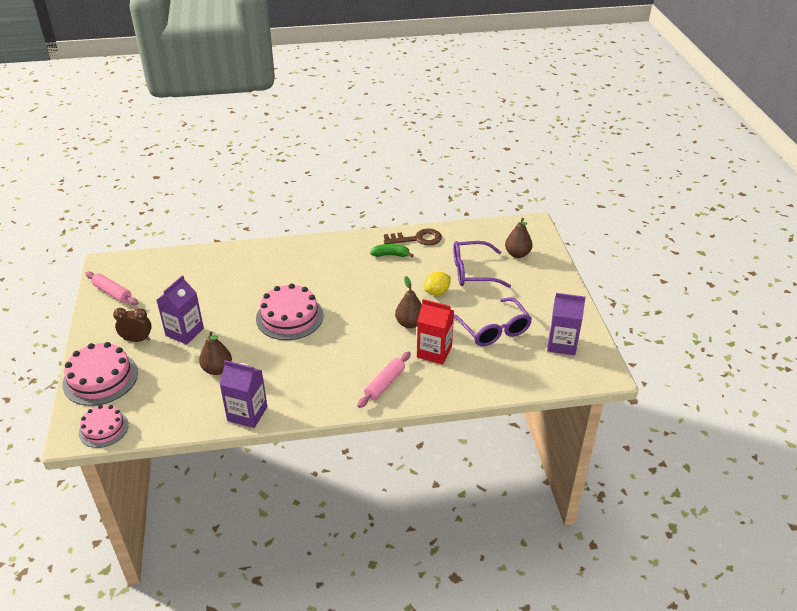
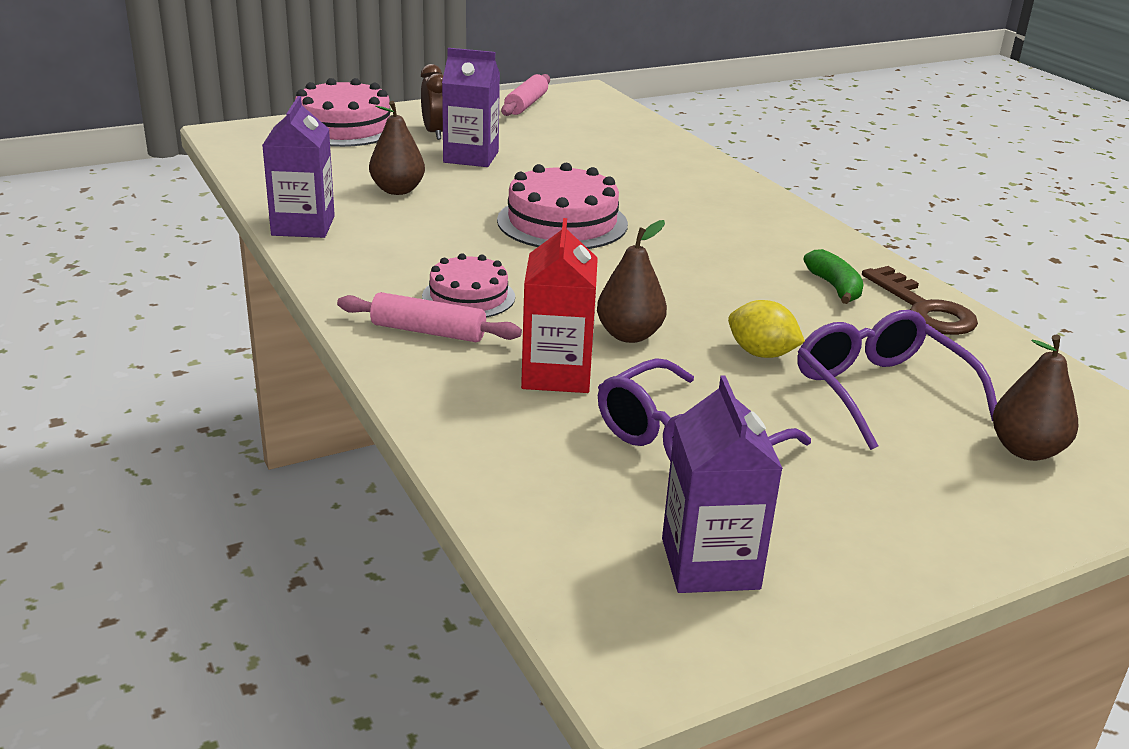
camera: 70 degrees right, 10 degrees down
(103, 428) = (244, 145): pink cake -> pink cake (468, 296)

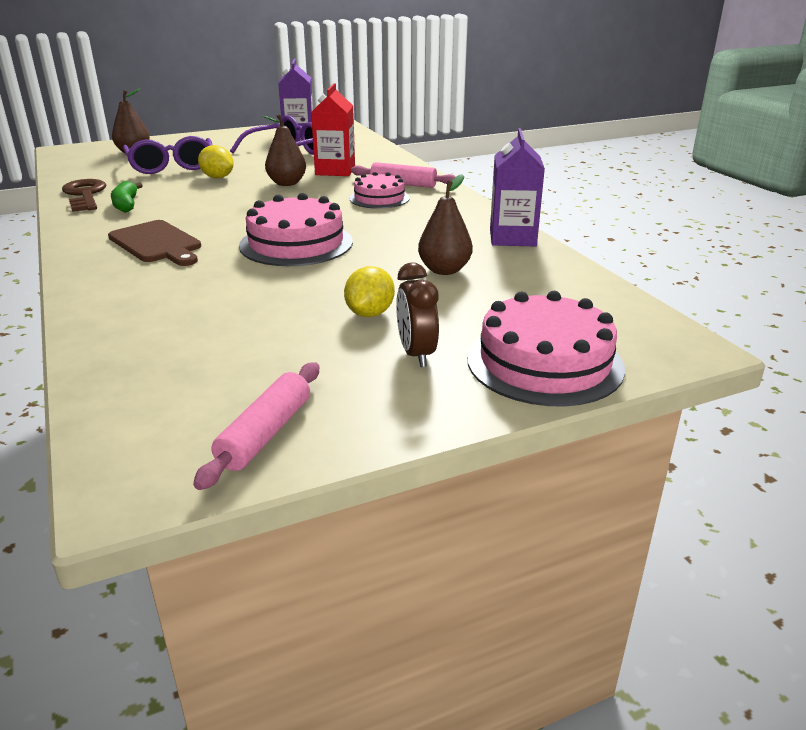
camera: 175 degrees left, 0 degrees up
(471, 157) = (370, 313): purple carton -> yellow lemon
(722, 225) = (157, 243): none -> brown cutting board

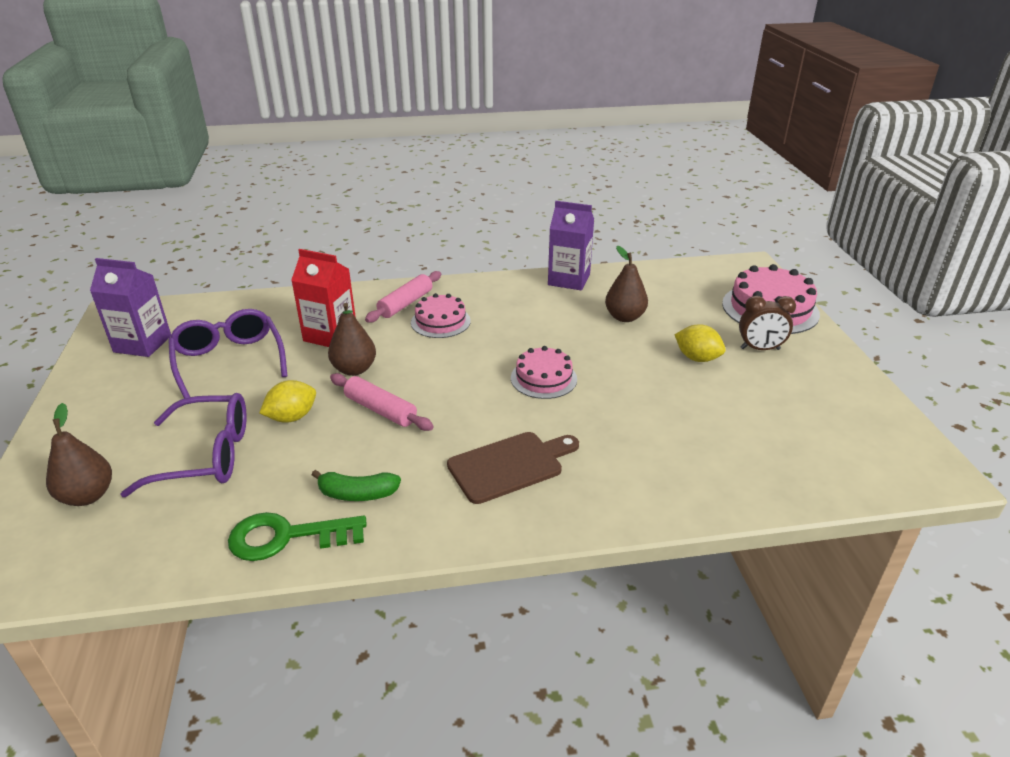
camera: 75 degrees left, 5 degrees up
(85, 195) = (287, 537): brown key -> green key
(265, 434) = (865, 416): pink rolling pin -> pink rolling pin (380, 410)
(296, 243) = (543, 378): pink cake -> pink cake, size x0.62

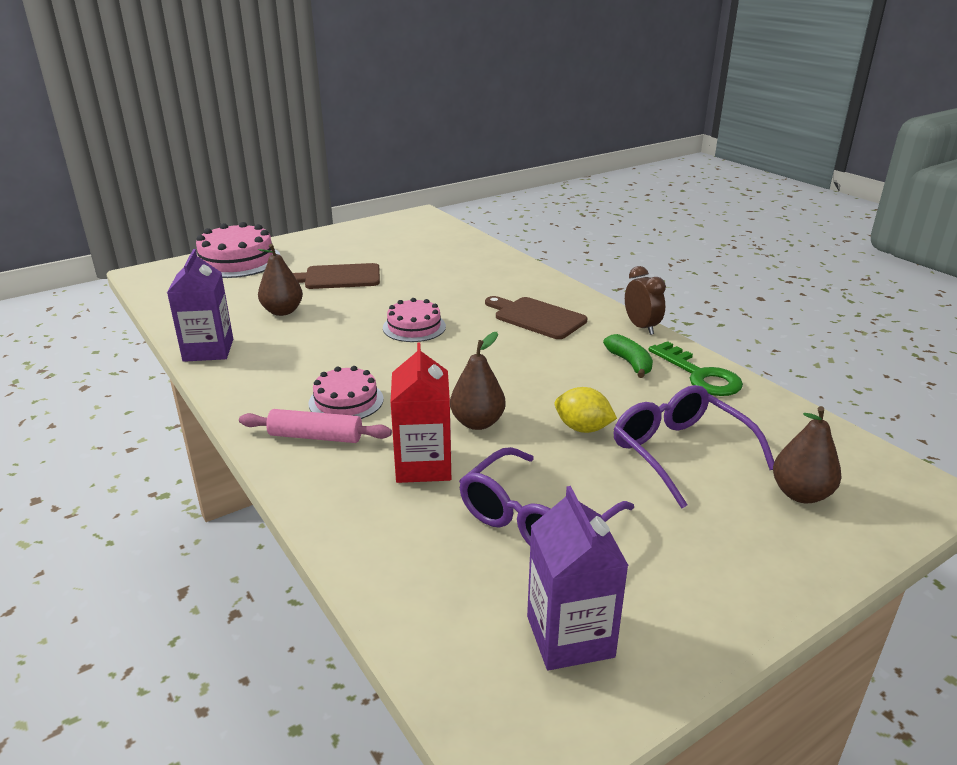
camera: 115 degrees left, 5 degrees down
(380, 410) = (526, 386): pink rolling pin -> none
(697, 358) = (338, 277): yellow lemon -> brown cutting board
(760, 349) = (308, 259): brown clock -> brown clock (641, 327)

